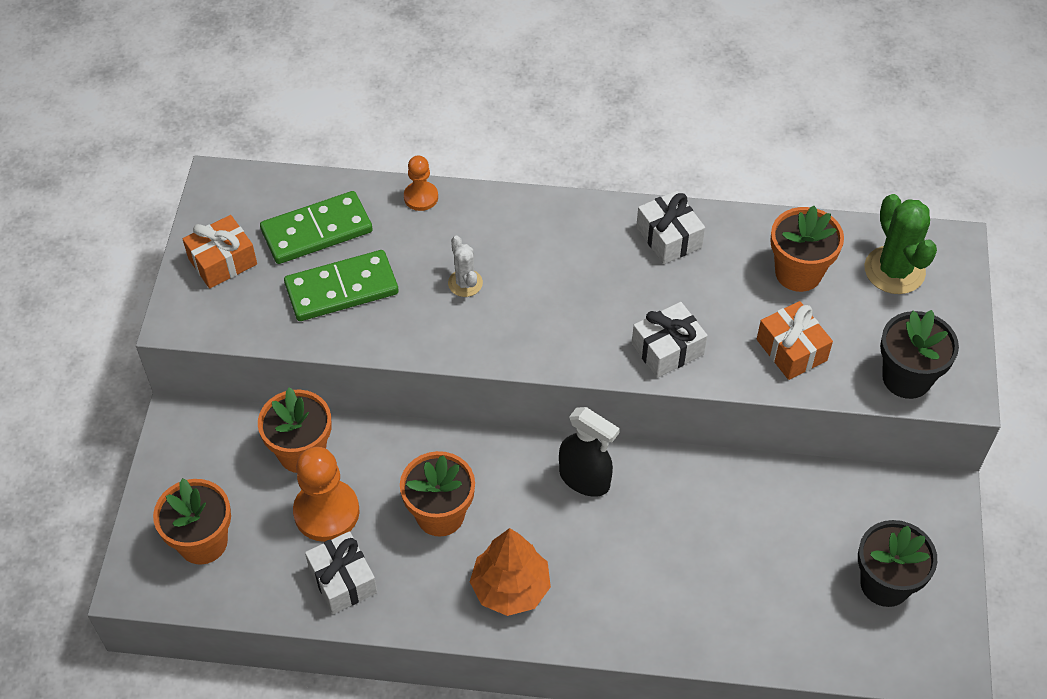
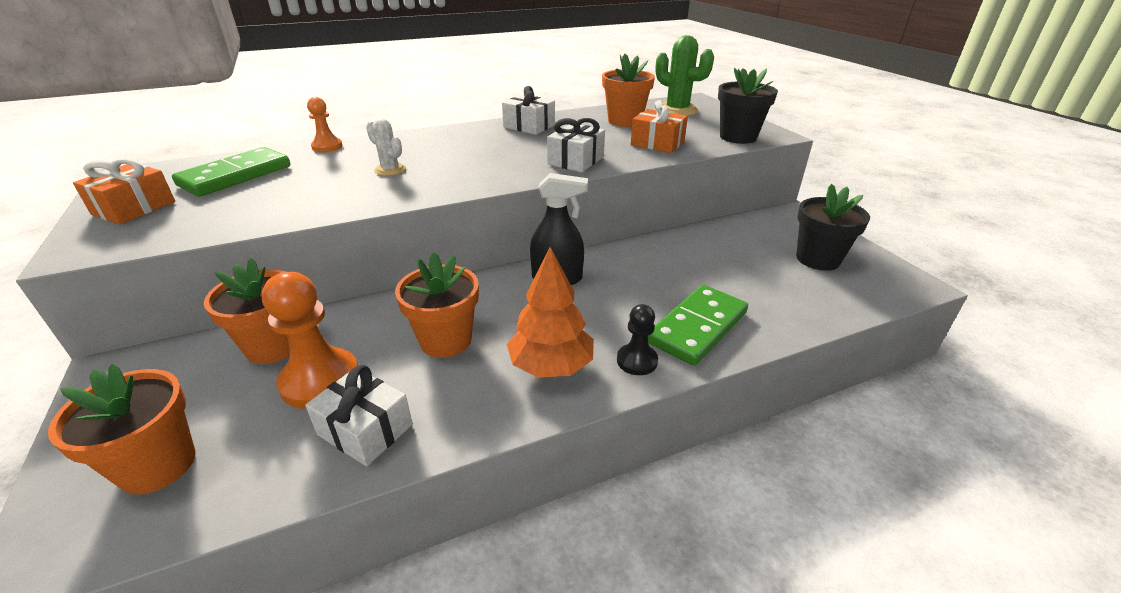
camera: 30 degrees left, 20 degrees down
(341, 289) = (273, 195): green domino -> green domino (697, 327)
(585, 619) = (637, 361): none -> black pawn

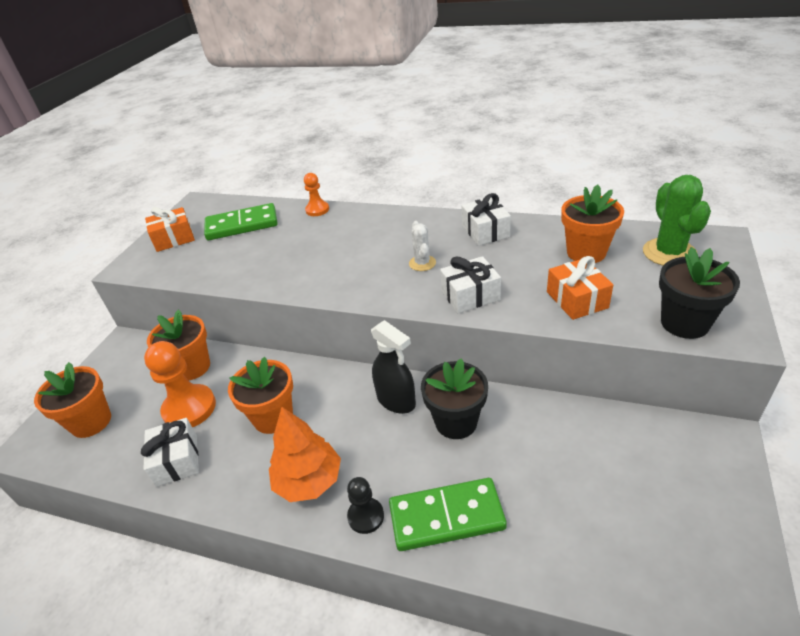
camera: 45 degrees right, 5 degrees up
(390, 170) = (328, 253): white cactus -> white cactus (422, 263)
(818, 259) = (668, 515): black flower pot -> black flower pot (456, 422)

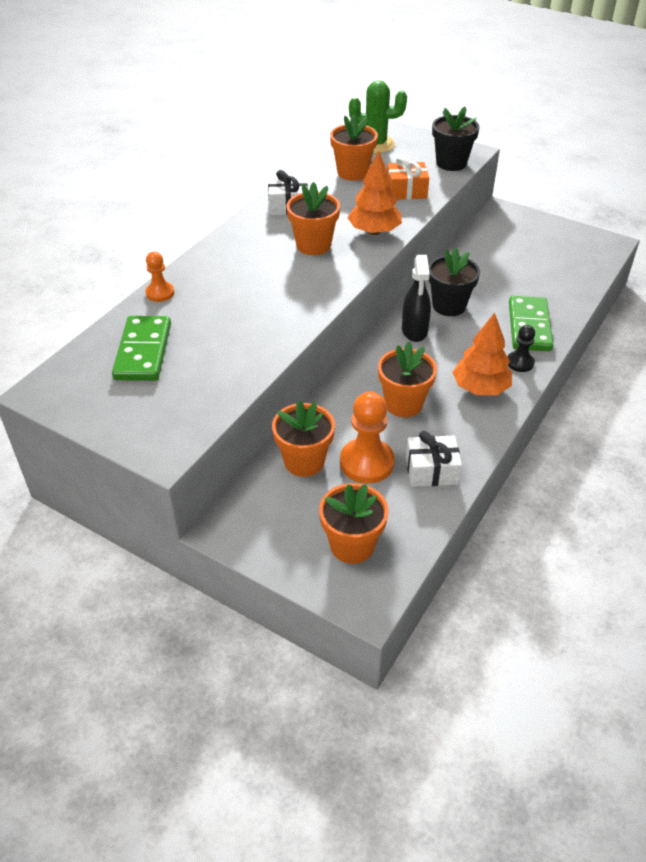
camera: 80 degrees left, 5 degrees up
(174, 239) = (126, 411): orange gift -> none
(396, 400) = (414, 331): black spray bottle -> black spray bottle turned 120 degrees clockwise
(422, 263) = (313, 245): white cactus -> orange flower pot
(470, 295) = (374, 231): white gift -> orange tree

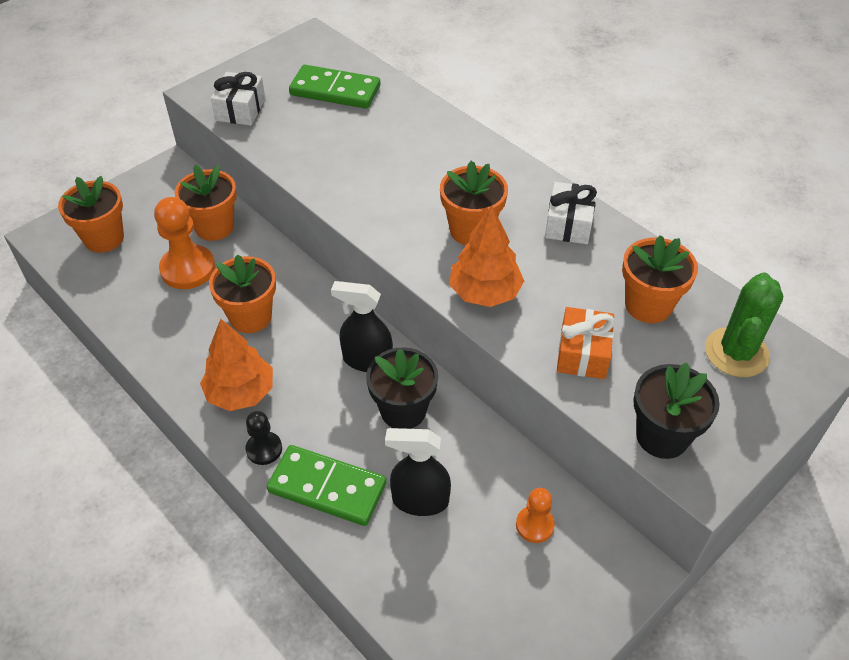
camera: 105 degrees right, 5 degrees up
(160, 293) = (422, 107): orange pawn -> orange pawn (534, 525)
(431, 470) = (150, 313): white gift -> white gift (240, 109)
(511, 287) = (420, 500): none -> black spray bottle

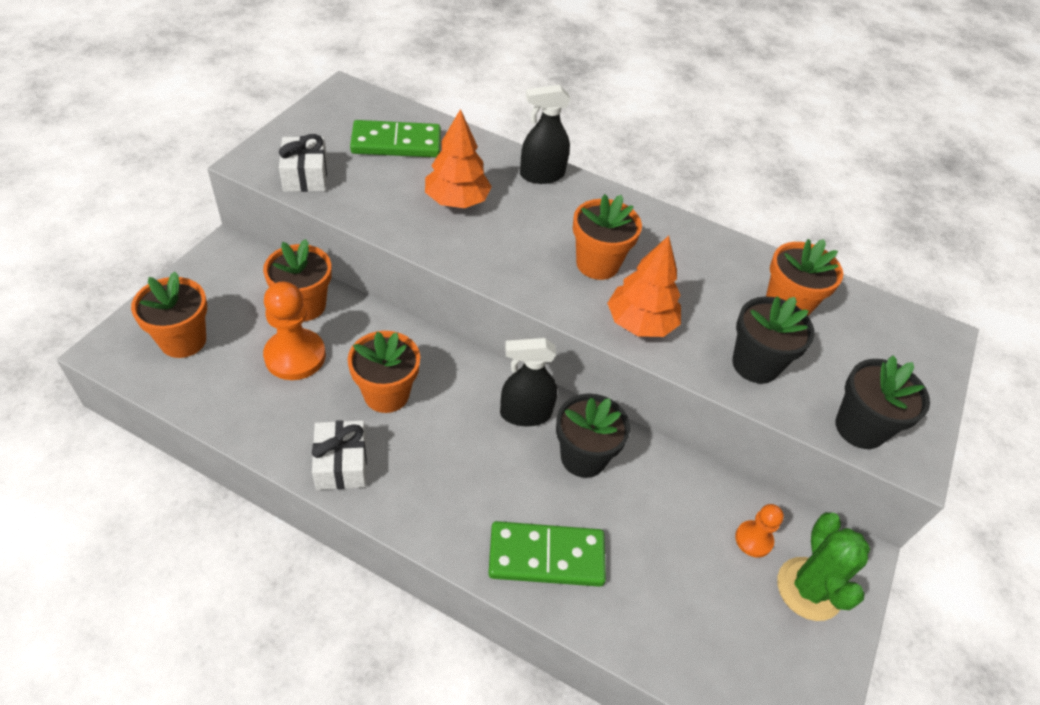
camera: 25 degrees left, 0 degrees up
(241, 392) = (412, 478): orange tree -> orange tree (457, 201)
(264, 449) = (464, 533): black pawn -> none
(420, 500) = (640, 545): black spray bottle -> black spray bottle (541, 175)
(569, 224) = (681, 242): white gift -> white gift (341, 464)
(583, 353) = (755, 364): orange gift -> black flower pot
(736, 352) = (878, 335): green cactus -> green cactus (809, 589)

